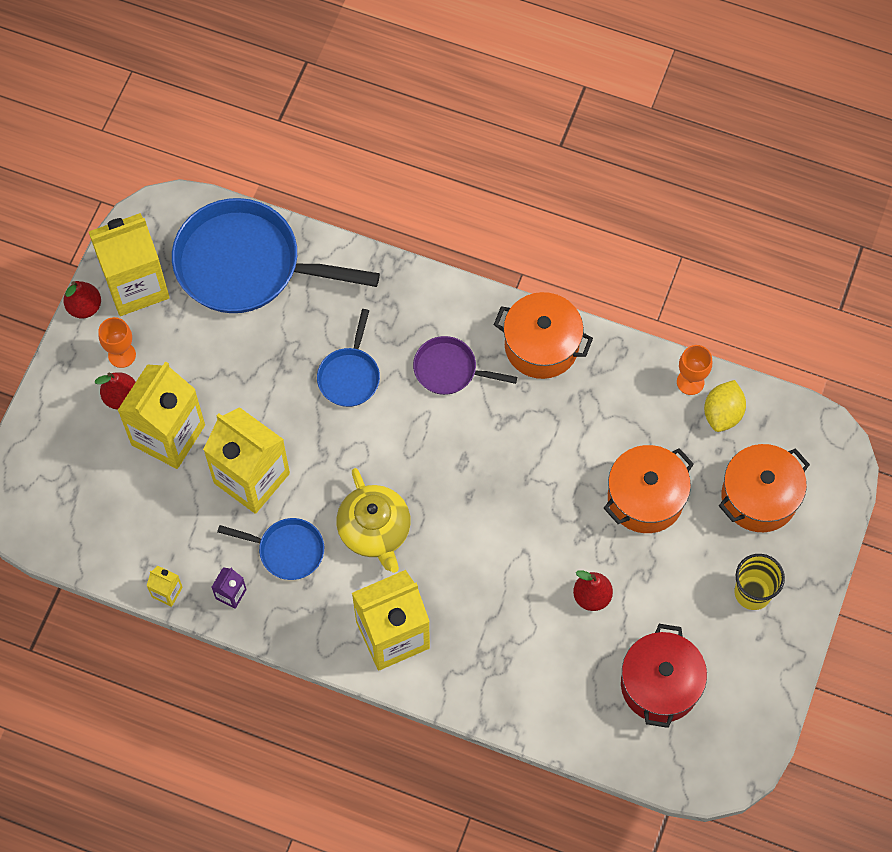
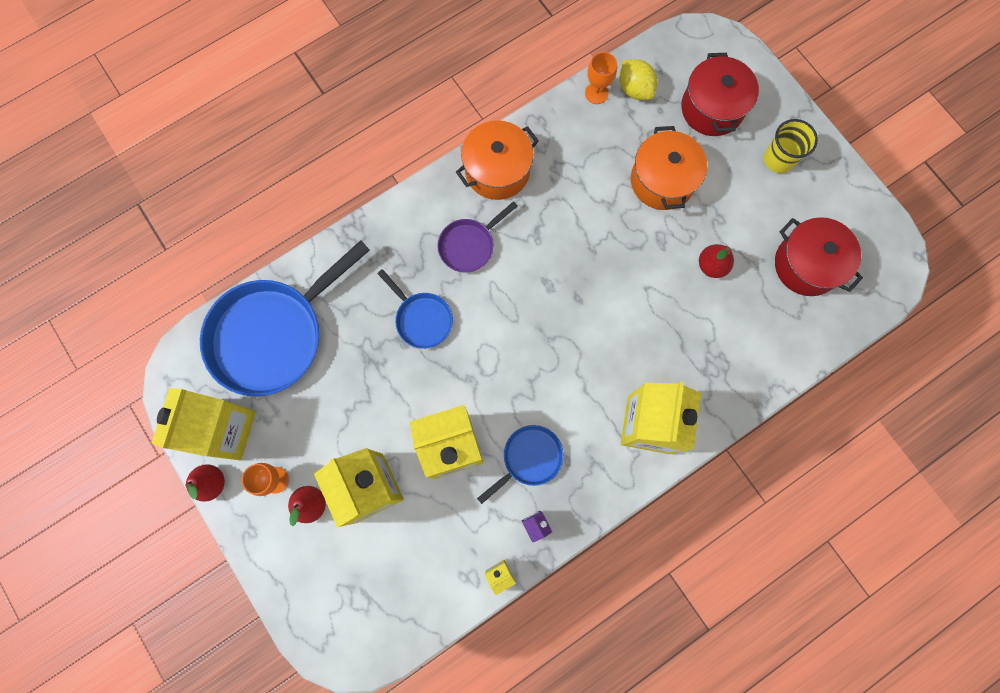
camera: 55 degrees left, 10 degrees up
(375, 531) = (558, 383): yellow teapot -> none
(759, 497) = (712, 108): orange pot -> red pot

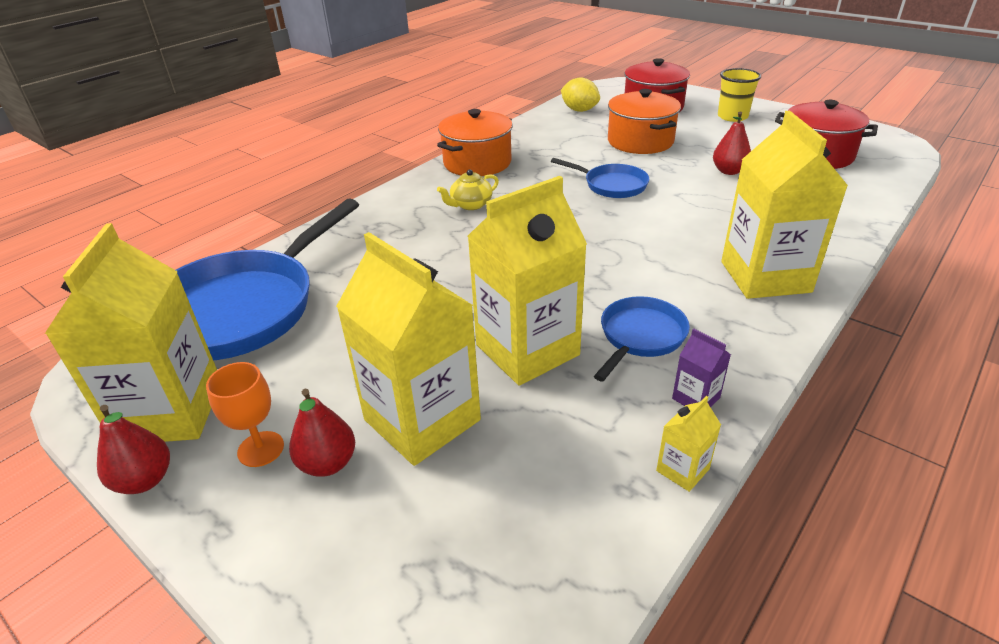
camera: 15 degrees left, 40 degrees down
(422, 319) = (438, 259): blue pan -> blue pan (612, 185)
(469, 245) = (470, 205): purple pan -> yellow teapot
(596, 93) = (547, 117): orange goblet -> none

